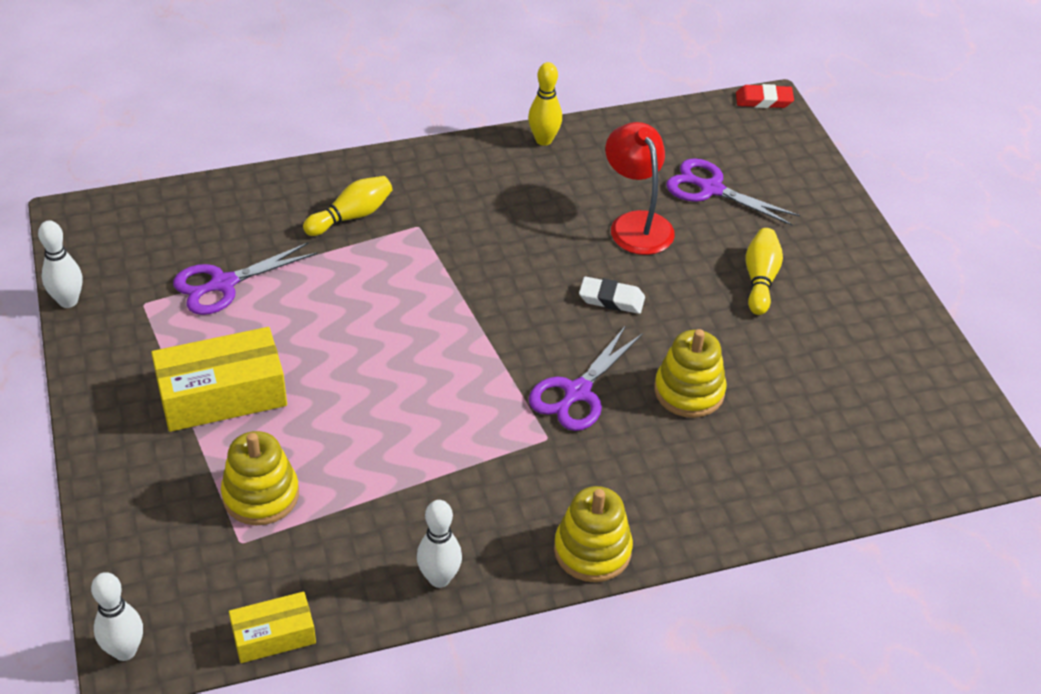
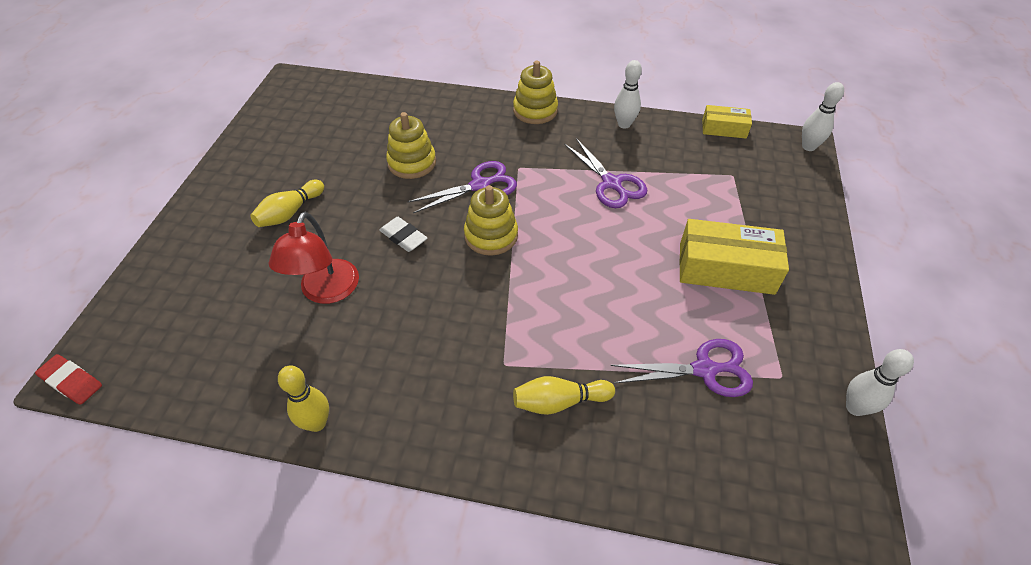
camera: 150 degrees left, 5 degrees up
(261, 495) = (713, 195): yellow stacking toy -> yellow stacking toy (491, 235)
(711, 189) = (235, 300): purple scissors -> purple scissors (611, 183)

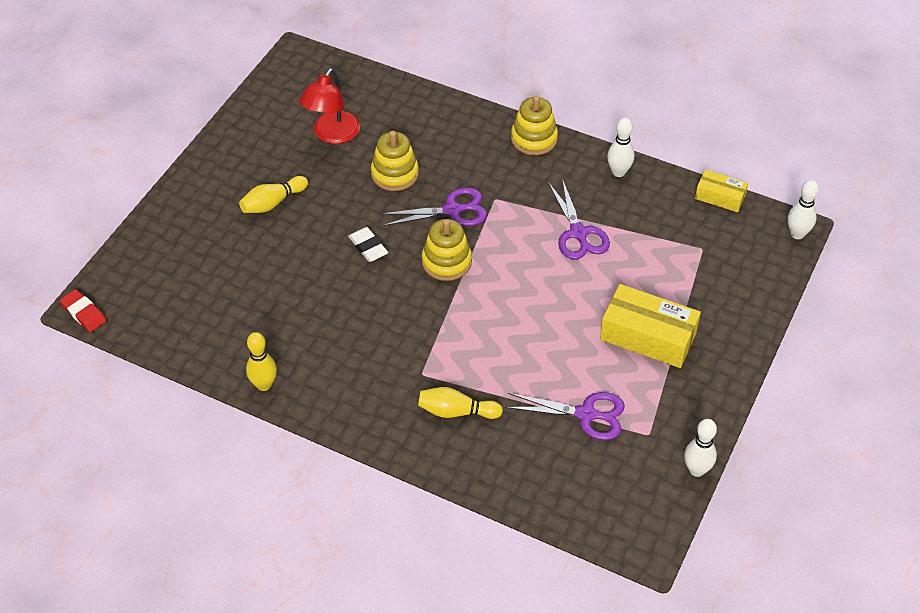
camera: 15 degrees right, 0 degrees up
(326, 292) = (290, 283): red lamp -> red lamp (332, 135)

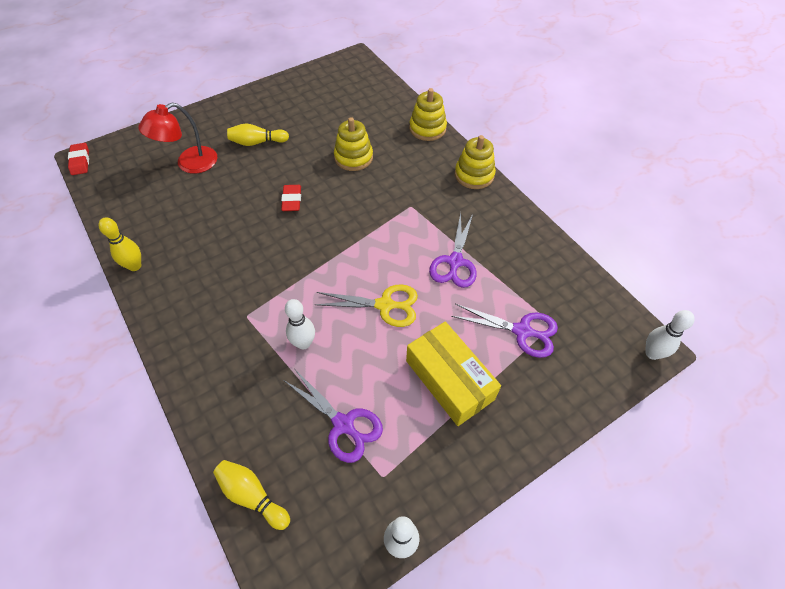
camera: 30 degrees right, 5 degrees up
(332, 135) = (334, 115): red lamp -> red lamp (189, 164)
(368, 247) = (291, 200): white eraser -> red eraser
(446, 262) = (337, 237): yellow stacking toy -> yellow stacking toy (427, 128)
(452, 210) = (372, 200): purple scissors -> purple scissors (522, 331)
(456, 411) = (244, 362): yellow bowling pin -> yellow bowling pin (252, 496)
(544, 302) = (385, 305): none -> yellow scissors
(618, 172) = (523, 228): white bowling pin -> white bowling pin (303, 343)
(720, 197) = (598, 286): yellow box -> none

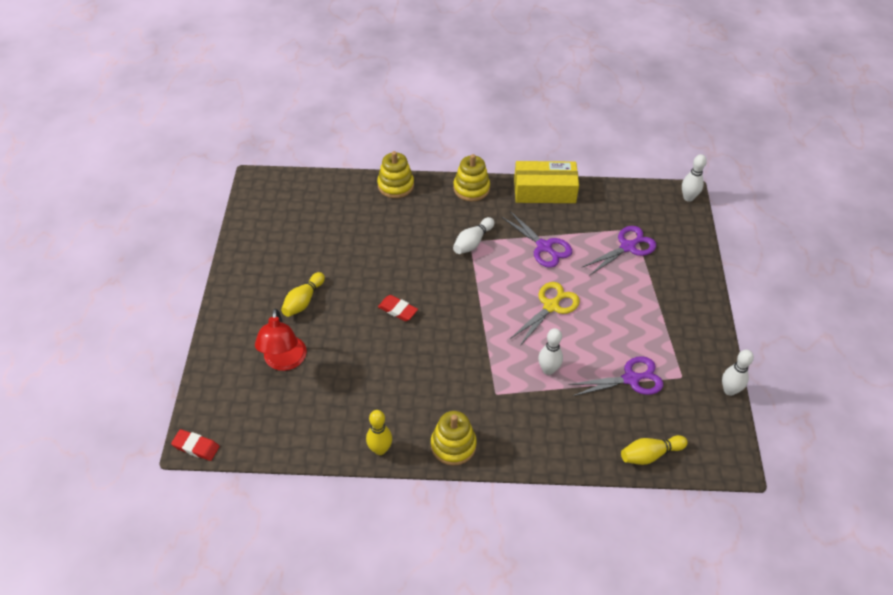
camera: 55 degrees left, 5 degrees down
(353, 157) = (385, 247): yellow stacking toy -> yellow stacking toy (453, 445)
(411, 208) = (472, 242): none -> white bowling pin
(449, 380) = (637, 305): yellow box -> yellow box (544, 191)

